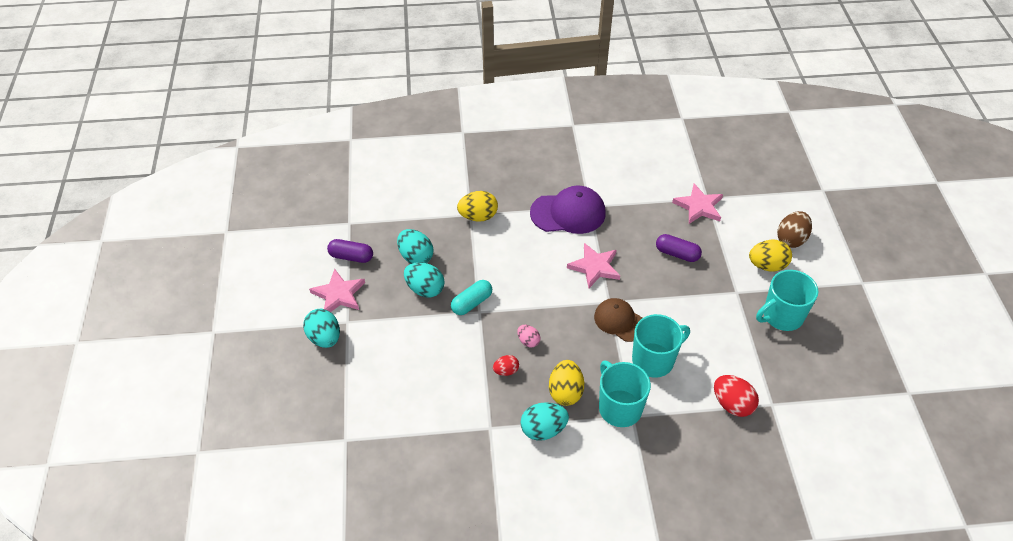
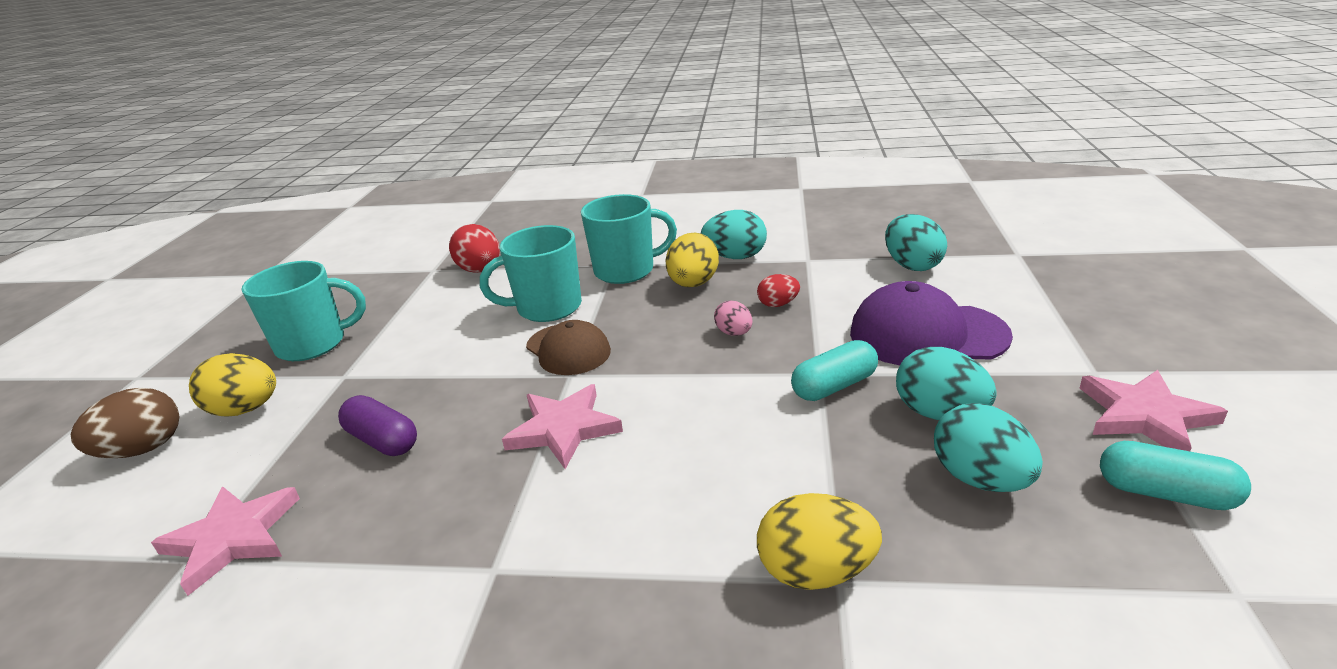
camera: 165 degrees left, 20 degrees down
(324, 338) = (1128, 351): turquoise egg -> turquoise egg (912, 265)
(351, 257) = (1165, 493): purple capsule -> turquoise capsule
(568, 213) = (560, 555): purple cap -> purple cap (927, 334)
(619, 408) = (626, 271): turquoise mug -> turquoise mug turned 90 degrees counterclockwise

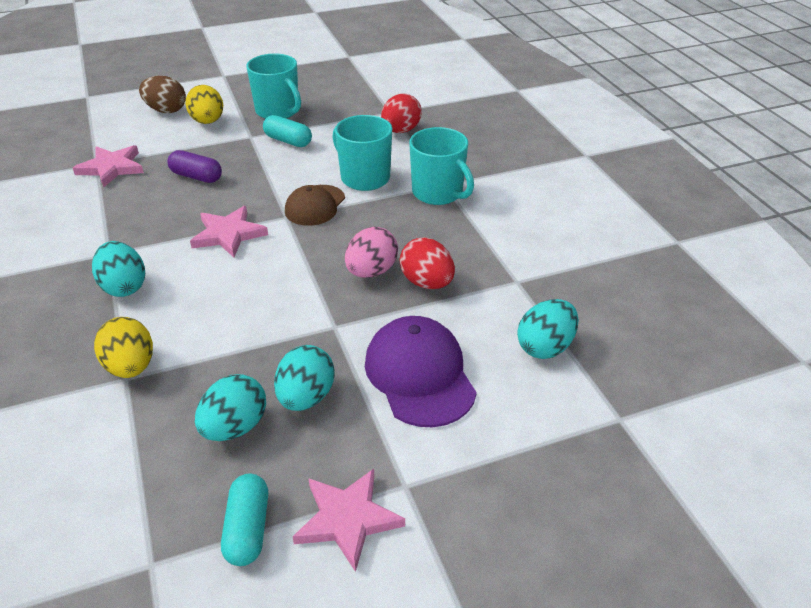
camera: 60 degrees right, 10 degrees up
(383, 440) = (196, 176): purple capsule -> purple capsule turned 75 degrees counterclockwise
(693, 284) = (436, 231): yellow egg -> none
(734, 333) = (371, 272): pink egg -> pink egg, size x1.72
(735, 257) = (496, 240): turquoise egg -> turquoise egg (124, 287)
(778, 304) = (427, 283): red egg -> red egg, size x1.72
(834, 386) = (320, 337): turquoise capsule -> turquoise capsule (288, 141)

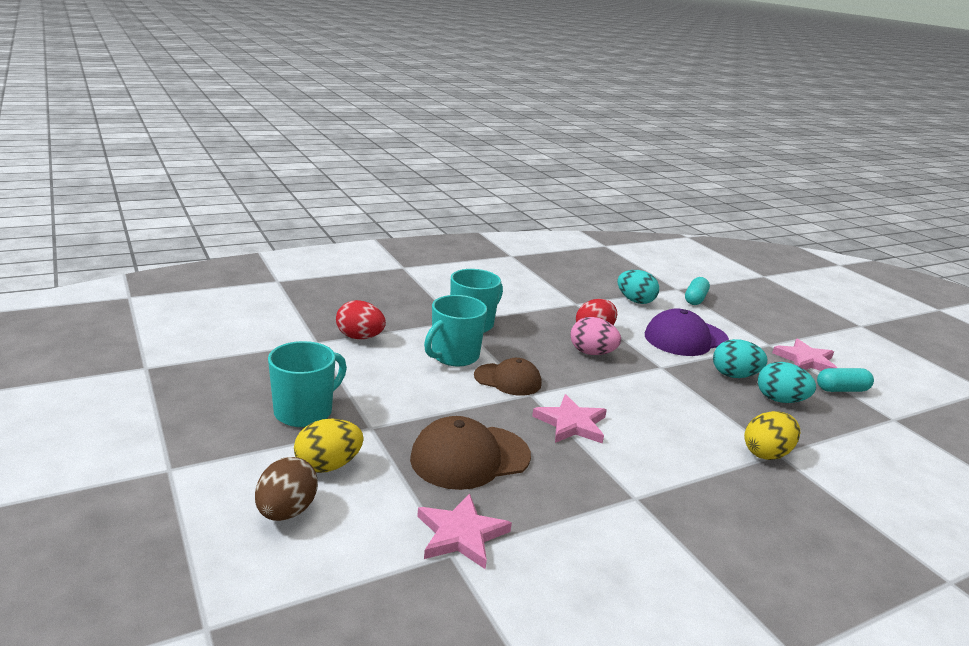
camera: 100 degrees left, 15 degrees down
(124, 287) = (679, 476): turquoise egg -> none
(196, 176) = (470, 457): purple capsule -> brown cap
(288, 141) = (382, 401): turquoise capsule -> turquoise capsule (695, 299)

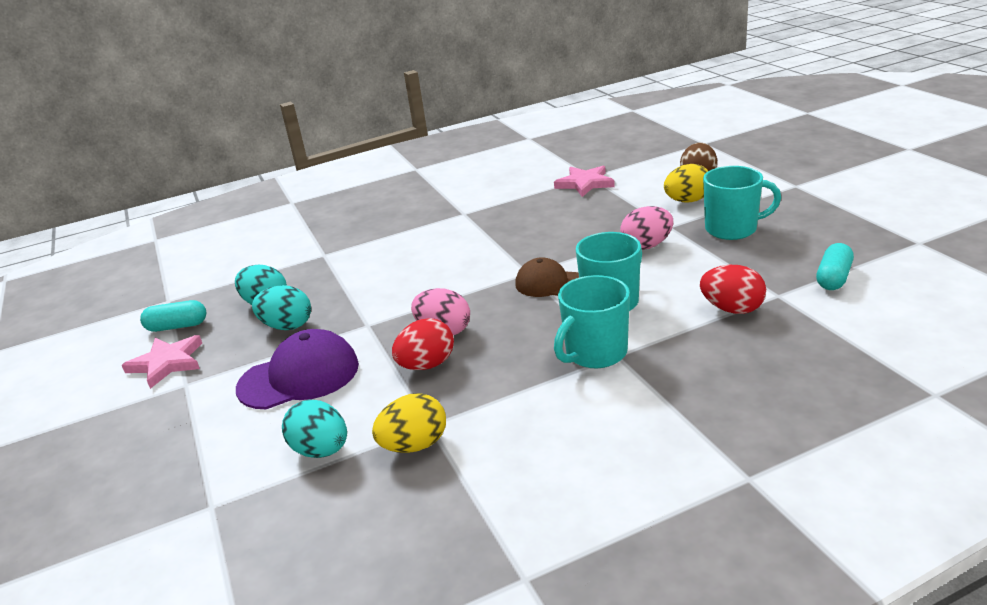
camera: 170 degrees left, 5 degrees up
(304, 412) = (732, 229): turquoise mug -> turquoise mug turned 135 degrees counterclockwise
(405, 406) = (647, 246): none -> pink egg
(470, 457) = (583, 219): brown cap -> none
(571, 424) = (495, 252): pink star -> none
(695, 299) = (203, 476): turquoise capsule -> turquoise capsule (833, 278)
(766, 453) = (334, 253): yellow egg -> yellow egg (414, 445)

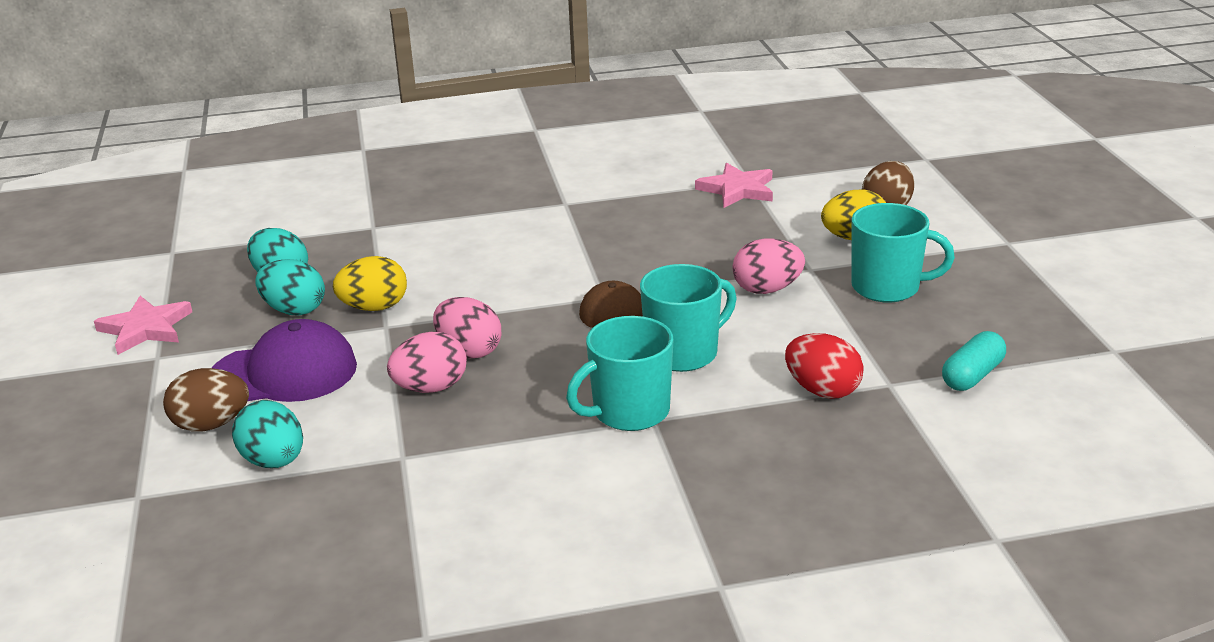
camera: 10 degrees right, 0 degrees up
(177, 326) = (171, 286): turquoise capsule -> none
(254, 430) = (211, 425): none -> brown egg
(414, 445) = (376, 476): yellow egg -> yellow egg (374, 307)
(427, 365) = (431, 388): red egg -> pink egg

